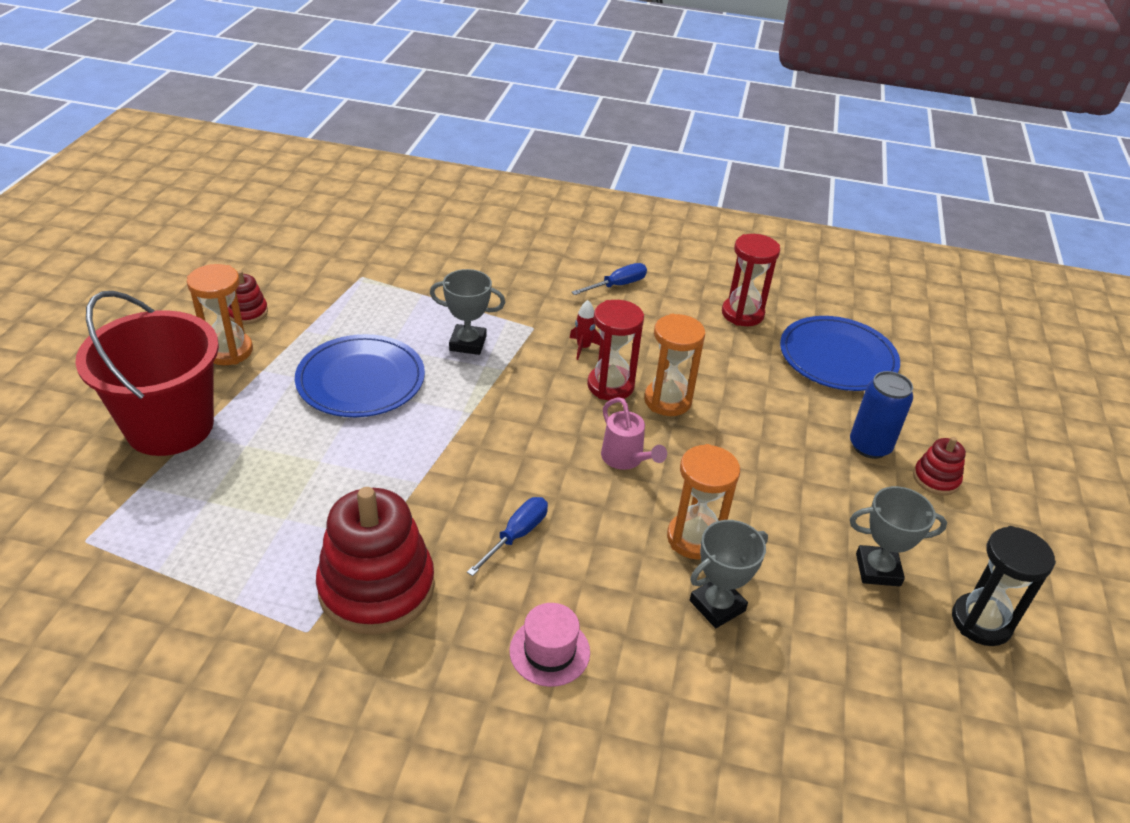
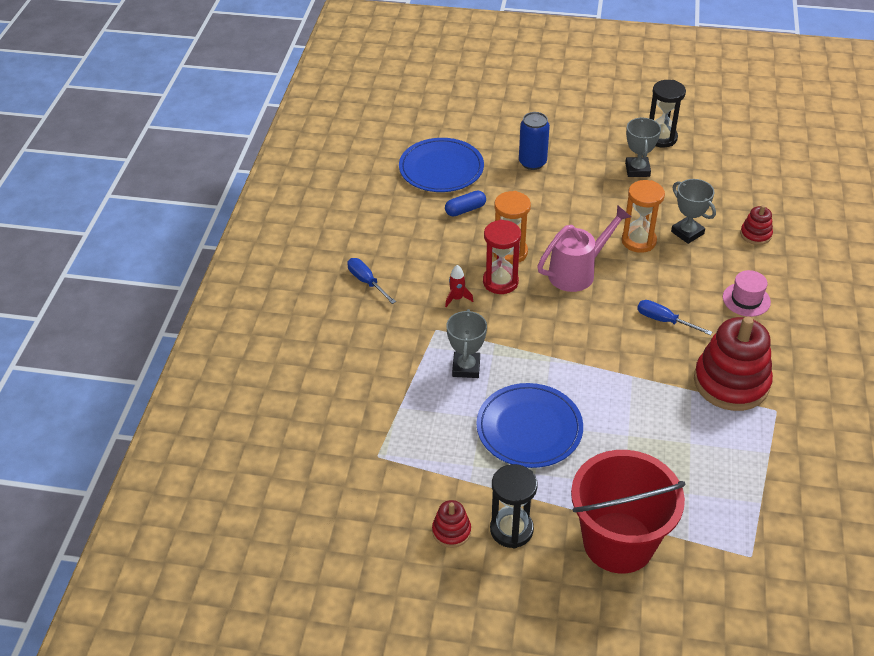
camera: 90 degrees left, 5 degrees up
(228, 351) = (511, 529): orange hourglass -> black hourglass
(625, 459) = (577, 272): pink watering can -> pink watering can, size x1.56
(742, 314) = (395, 212): red hourglass -> none
(752, 370) = (465, 210): none -> blue capsule
(936, 479) = (555, 139): red stacking toy -> red stacking toy (755, 234)

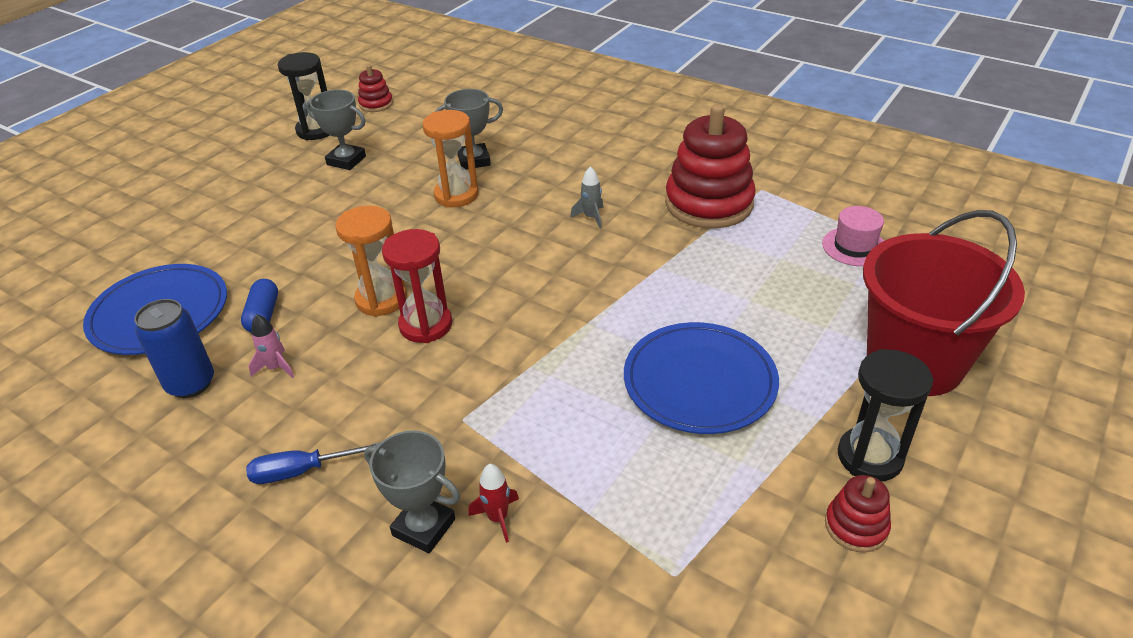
camera: 65 degrees left, 5 degrees down
(429, 236) = (276, 367): none -> pink rocket
(457, 298) = (421, 377): red rocket -> red rocket (498, 518)
(466, 367) = (556, 410): grey trophy -> grey trophy (424, 527)
(532, 163) = (245, 230): blue can -> blue can (191, 383)
(577, 272) = (465, 255): pink watering can -> none
(664, 321) = (591, 217): blue screwdriver -> grey rocket
(746, 299) = (599, 157): pink hat -> pink hat (854, 247)
(755, 234) = (514, 123): red stacking toy -> red stacking toy (376, 104)

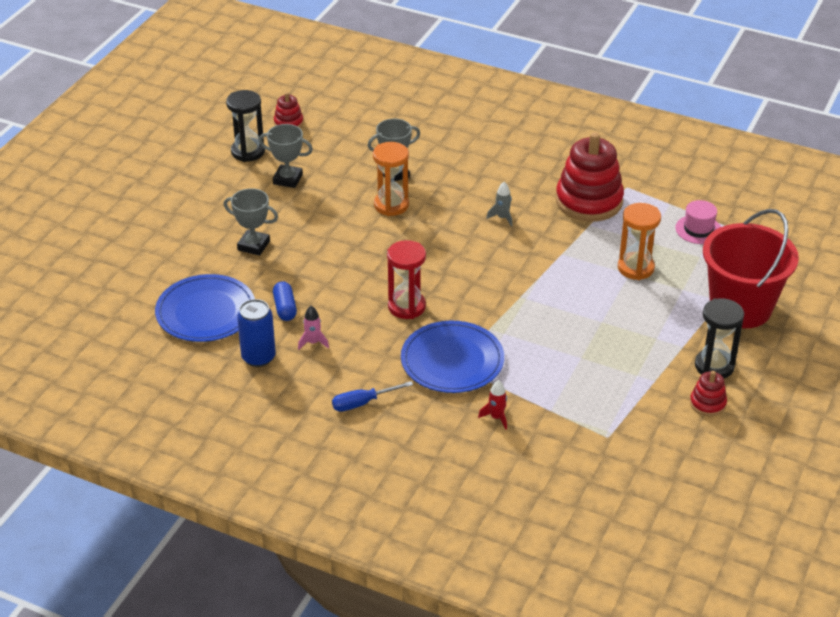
camera: 10 degrees left, 0 degrees up
(381, 299) = (367, 291): orange hourglass -> orange hourglass (635, 268)
(424, 527) = (453, 426): grey trophy -> grey trophy (253, 245)
(699, 381) = (604, 330): blue plate -> blue plate (452, 361)

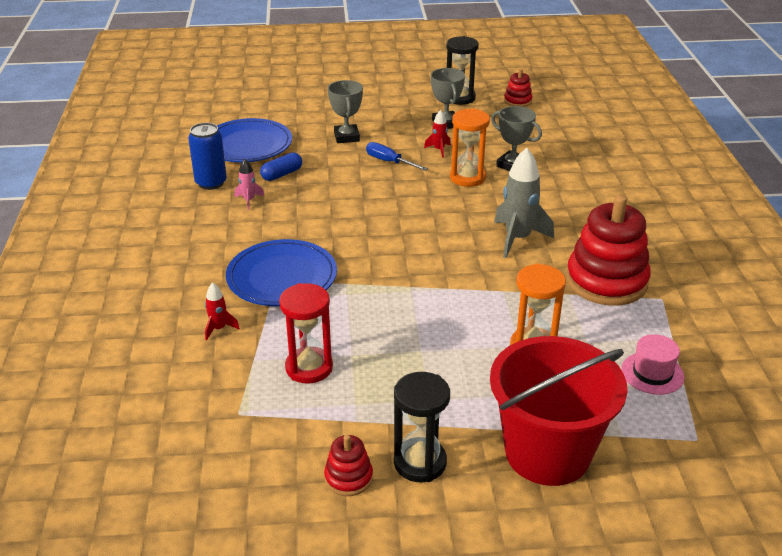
camera: 60 degrees right, 5 degrees down
(330, 202) = (439, 150): none -> red rocket
(362, 403) = (188, 248): blue screwdriver -> blue screwdriver (389, 162)
(406, 306) = (336, 229): red hourglass -> red hourglass (309, 368)
(502, 218) = (517, 239): grey rocket -> grey rocket, size x2.02

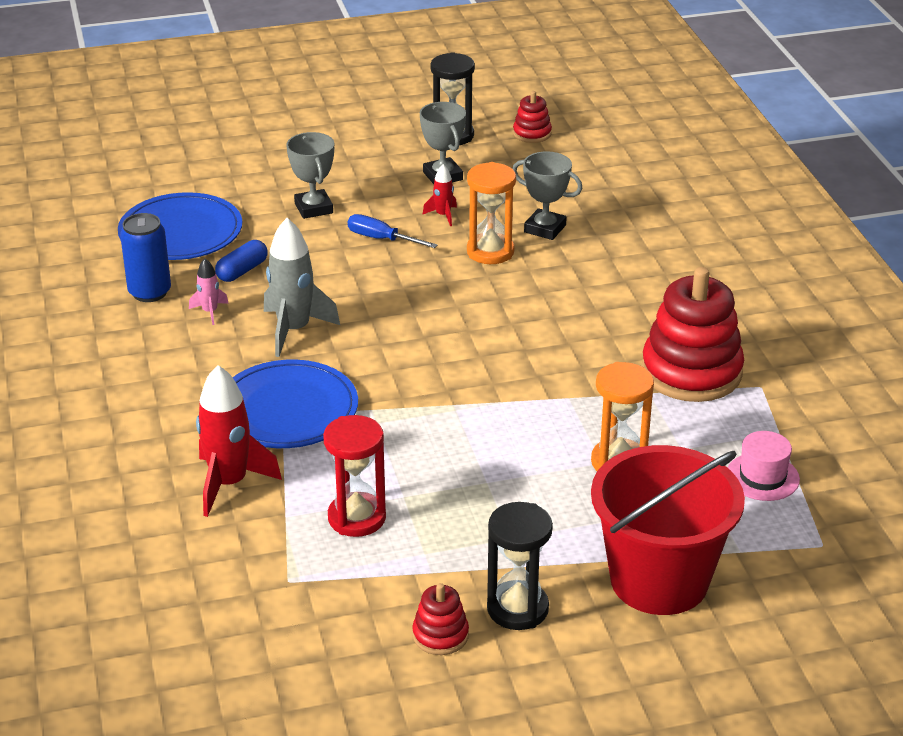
camera: 10 degrees left, 0 degrees up
(219, 328) = (229, 483): red rocket -> red rocket, size x2.02
(517, 239) = (572, 328): grey rocket -> grey rocket (294, 330)

